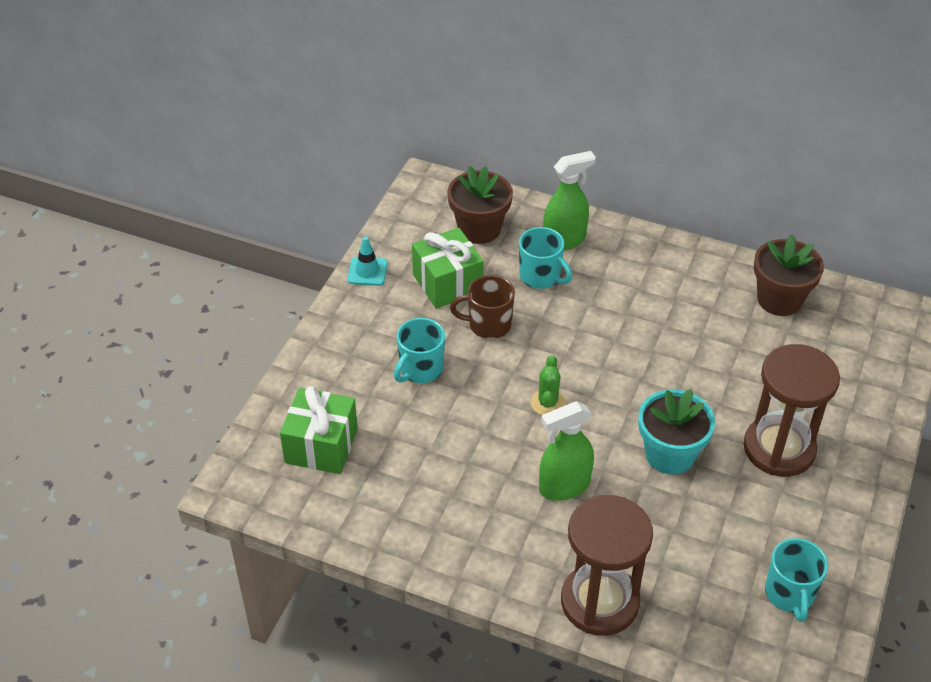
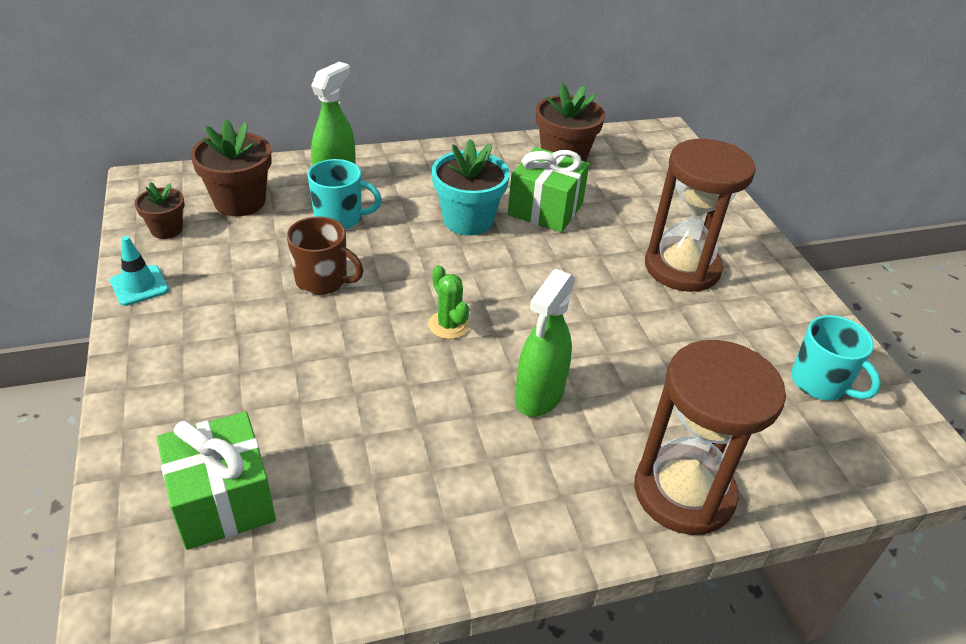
camera: 40 degrees left, 5 degrees down
(413, 232) = (166, 229): none -> brown flower pot
(420, 369) = (283, 355): turquoise mug -> none
(447, 283) = (245, 261): green gift -> green gift (545, 209)
(488, 325) = (323, 281): brown mug -> brown mug turned 120 degrees counterclockwise
(669, 454) = (603, 316): turquoise flower pot -> turquoise flower pot (468, 220)

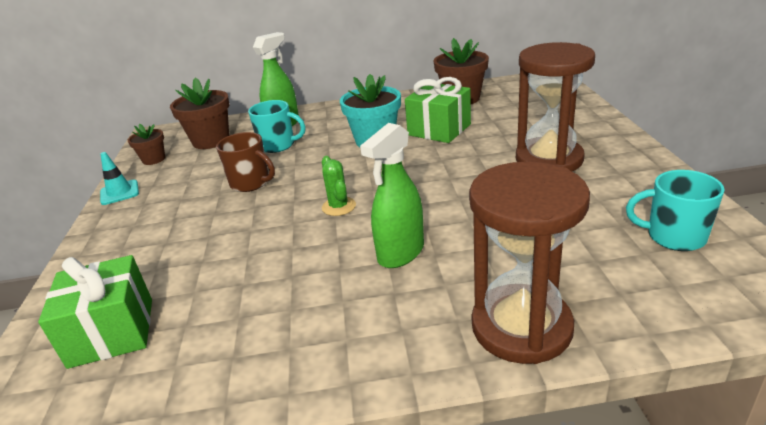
camera: 15 degrees right, 10 degrees down
(820, 383) = (674, 236): turquoise mug -> turquoise mug turned 135 degrees clockwise

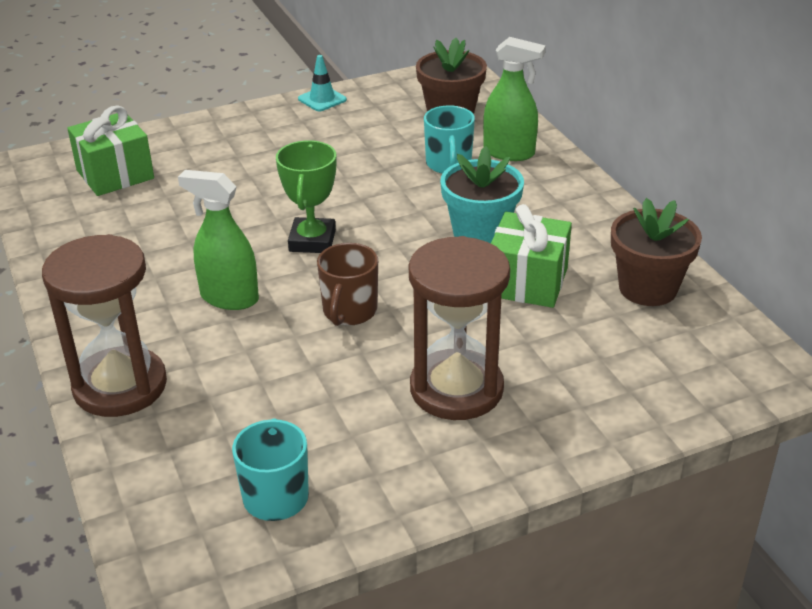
camera: 70 degrees right, 5 degrees up
(154, 159) = (396, 93): brown flower pot -> none
(251, 183) = (354, 171): brown mug -> brown mug (349, 312)
(339, 206) = (312, 241): green cactus -> green trophy

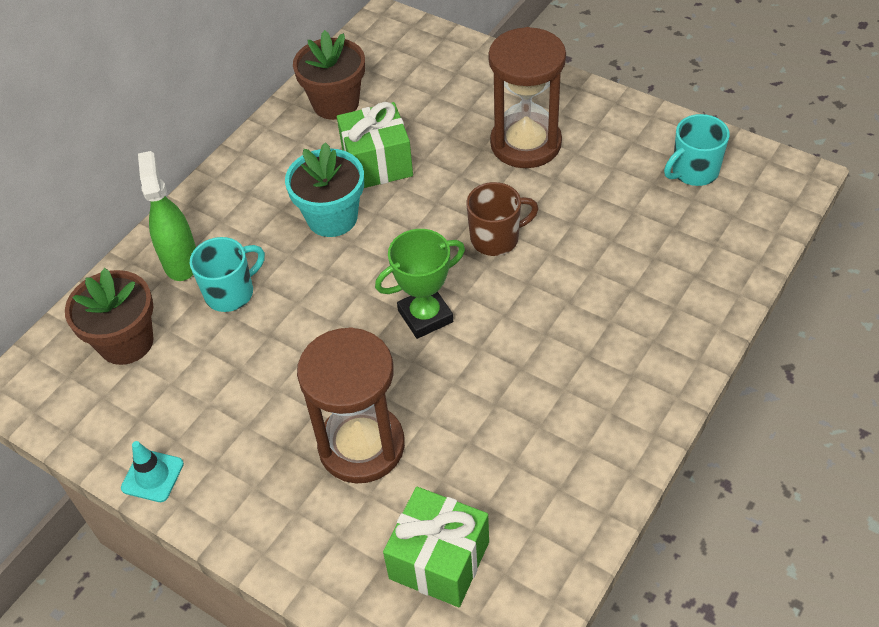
camera: 120 degrees left, 15 degrees up
(120, 386) = (693, 313): brown hourglass -> brown hourglass (361, 446)
(229, 298) = (544, 320): green spray bottle -> none

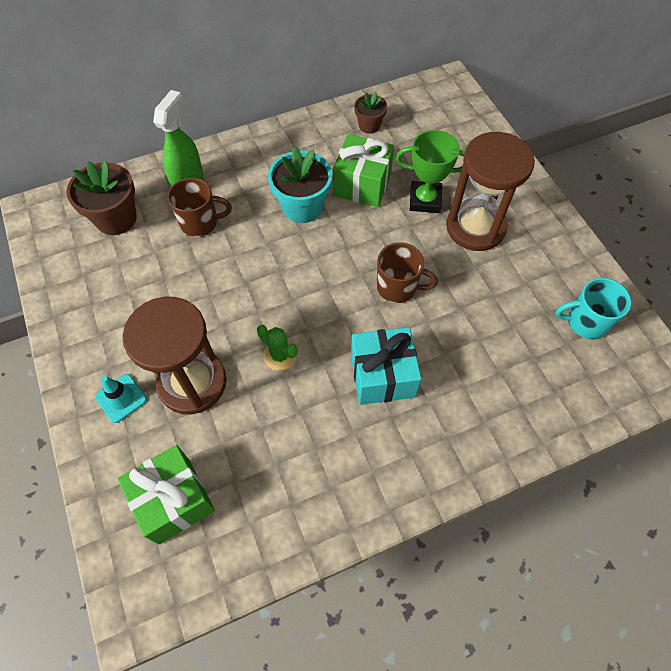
camera: 30 degrees right, 10 degrees up
(152, 476) = (60, 319): turquoise traffic cone -> turquoise traffic cone (121, 398)
(231, 293) = (200, 222): turquoise mug -> brown mug
(336, 103) = (369, 125): brown flower pot -> brown flower pot, size x0.58
(425, 316) = (305, 315): green trophy -> green trophy (425, 200)
(431, 367) = (279, 355): none -> green cactus
(548, 325) = (382, 376): none -> turquoise gift

